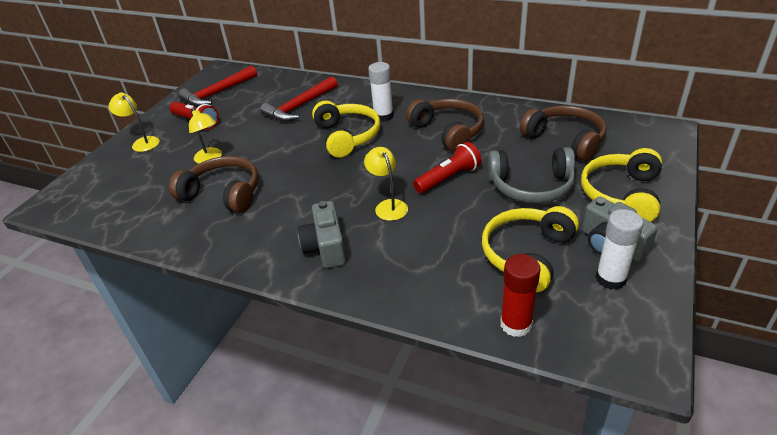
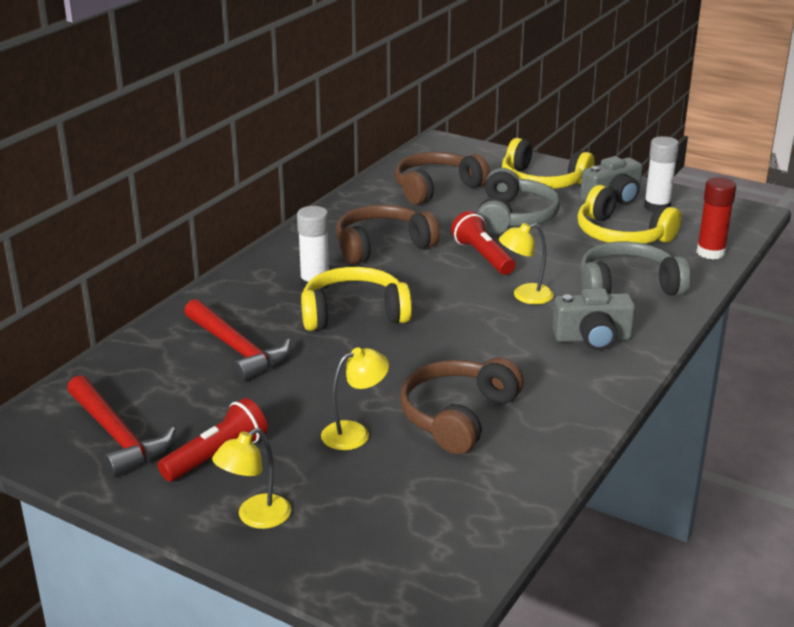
camera: 85 degrees left, 10 degrees down
(421, 263) = (627, 286): none -> grey headphones

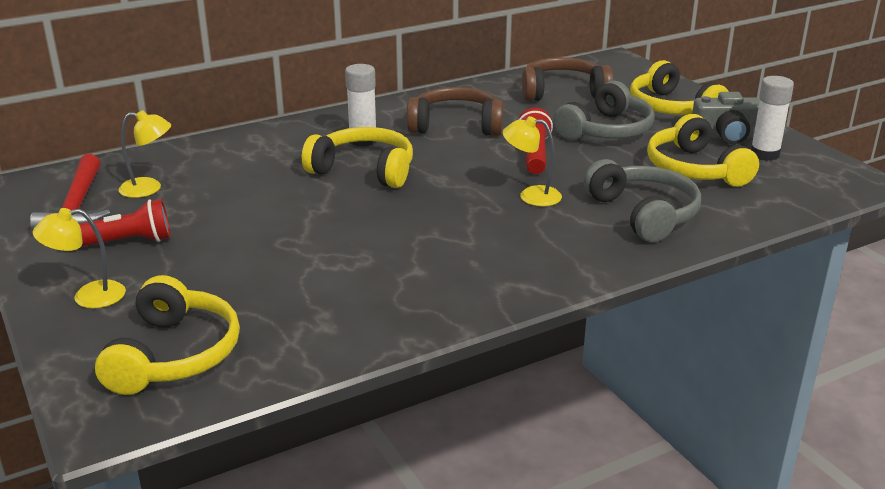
camera: 30 degrees right, 0 degrees up
(237, 349) = (240, 171): red hammer -> none
(355, 433) = (244, 260): yellow lamp -> yellow lamp (149, 188)
(407, 538) = (174, 354): none -> yellow headphones
(458, 416) = (343, 274): brown headphones -> none
(592, 338) = (549, 248): grey camera -> none
(627, 286) = (643, 214): grey headphones -> grey headphones turned 45 degrees clockwise
(710, 252) = (772, 207): red glue stick -> none

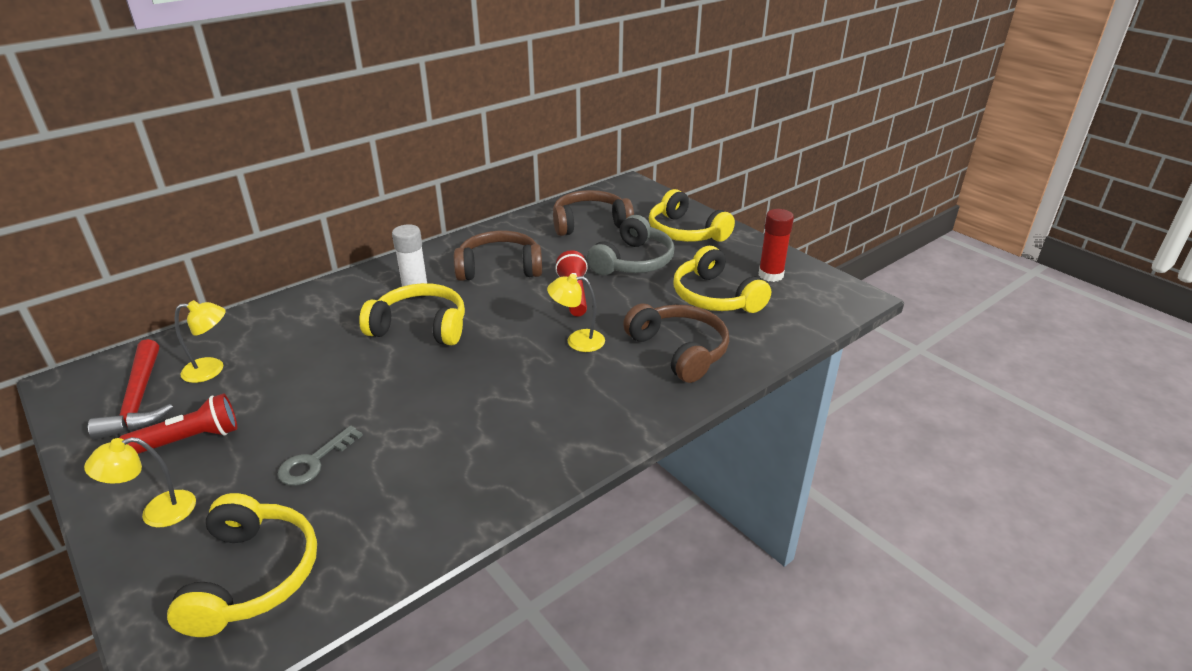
camera: 10 degrees left, 5 degrees up
(242, 272) = (314, 462): none -> grey key
(643, 214) = (679, 351): grey headphones -> brown headphones
(726, 137) = (735, 259): grey camera -> none
(764, 154) = (770, 275): white glue stick -> red glue stick

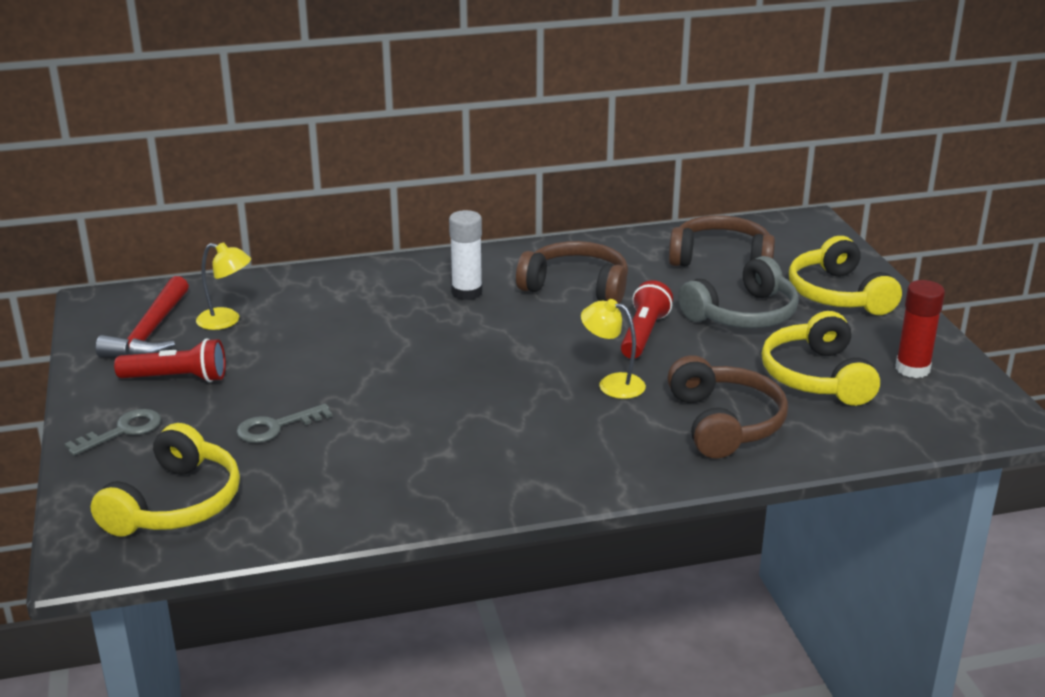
camera: 25 degrees right, 5 degrees down
(157, 512) = (123, 431): yellow lamp -> grey key
(420, 327) = (450, 329): yellow headphones -> none

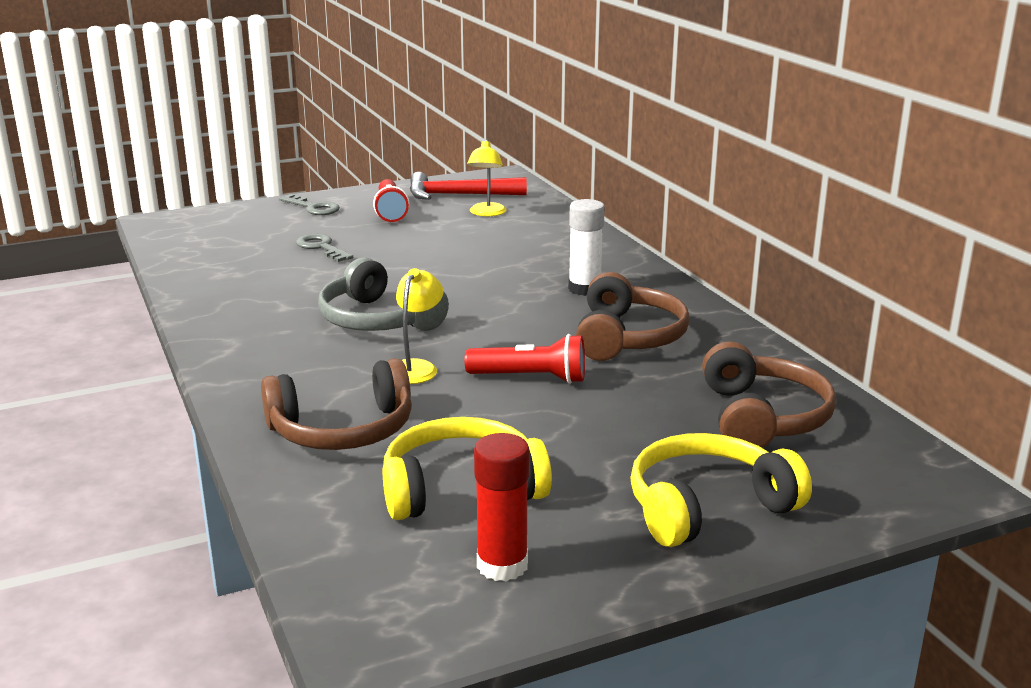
camera: 80 degrees right, 5 degrees down
(175, 503) = (218, 233): yellow headphones -> none
(742, 314) = (609, 435): grey headphones -> grey headphones (378, 320)

